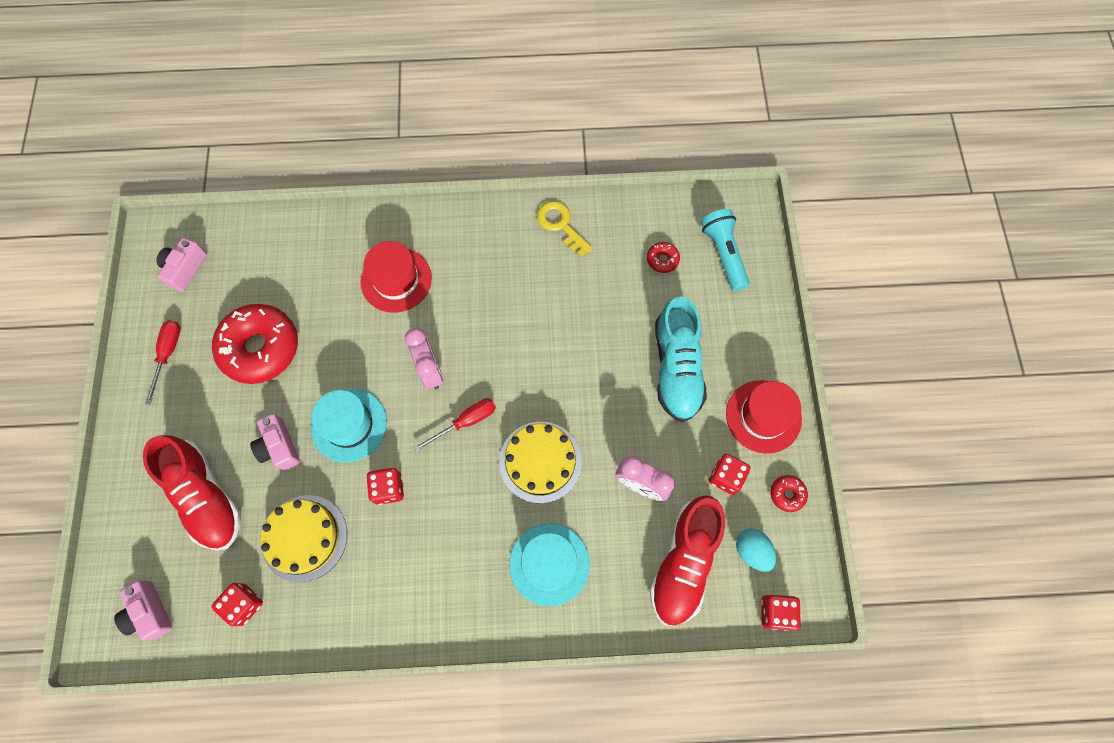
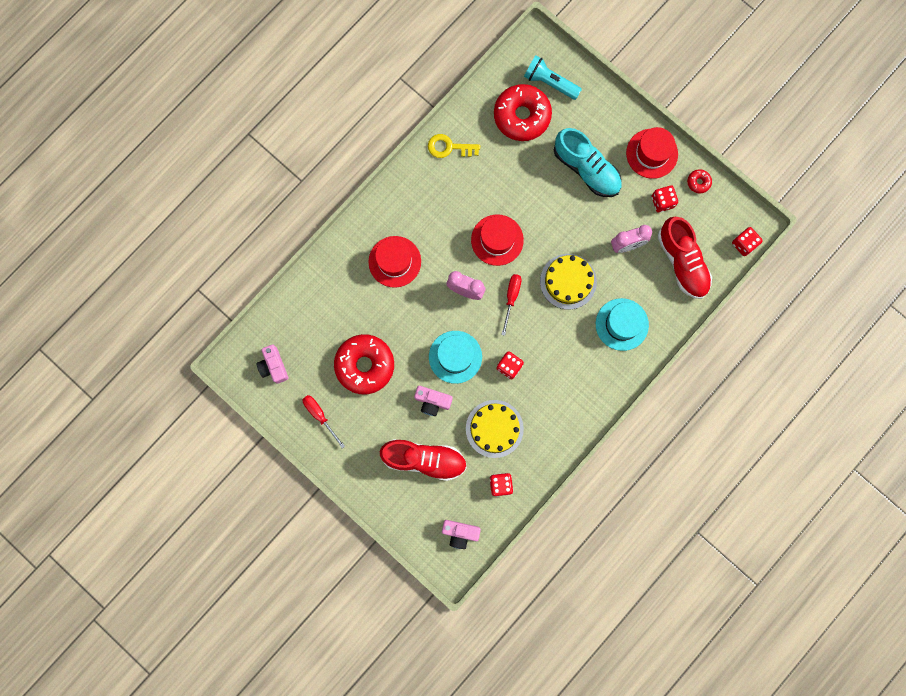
camera: 45 degrees left, 10 degrees up
(513, 352) = (497, 240): none -> red hat
(662, 260) = (522, 116): red donut -> red donut, size x2.39
(752, 551) = (707, 226): turquoise egg -> none

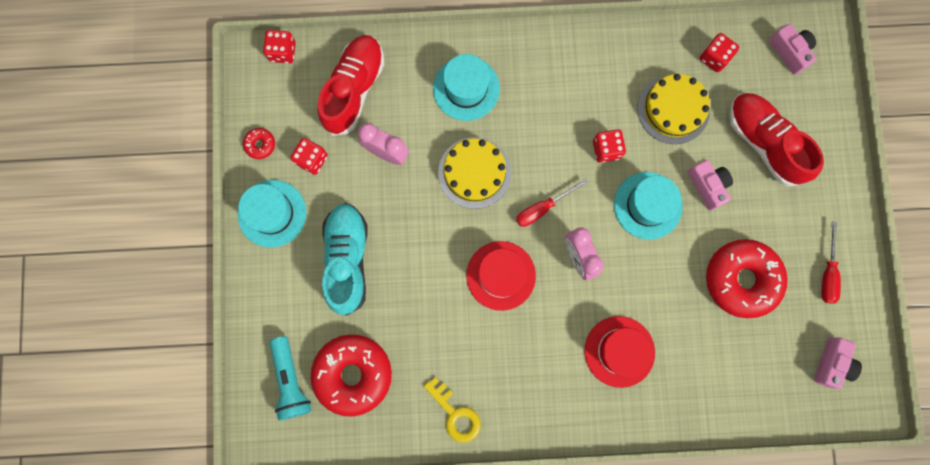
camera: 135 degrees left, 0 degrees up
(652, 153) = (272, 213): red hat -> turquoise hat

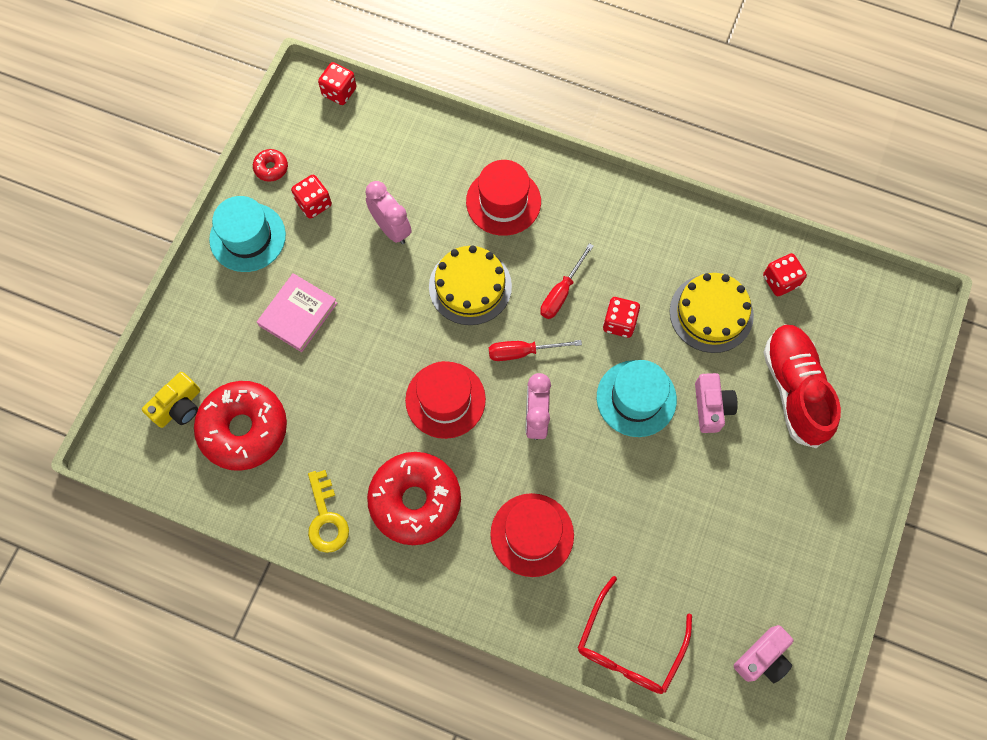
camera: 25 degrees right, 10 degrees down
(291, 380) = (179, 406): turquoise flashlight -> yellow camera
(347, 259) = (298, 314): turquoise shoe -> pink book
(354, 89) = (390, 155): red shoe -> none
(466, 88) = (503, 201): turquoise hat -> red hat
(731, 402) = (629, 646): none -> red glasses
(741, 279) = (702, 520): red donut -> red donut (415, 501)
(789, 52) = (866, 309): pink camera -> none
(827, 273) = (802, 558): red screwdriver -> red screwdriver (561, 292)

